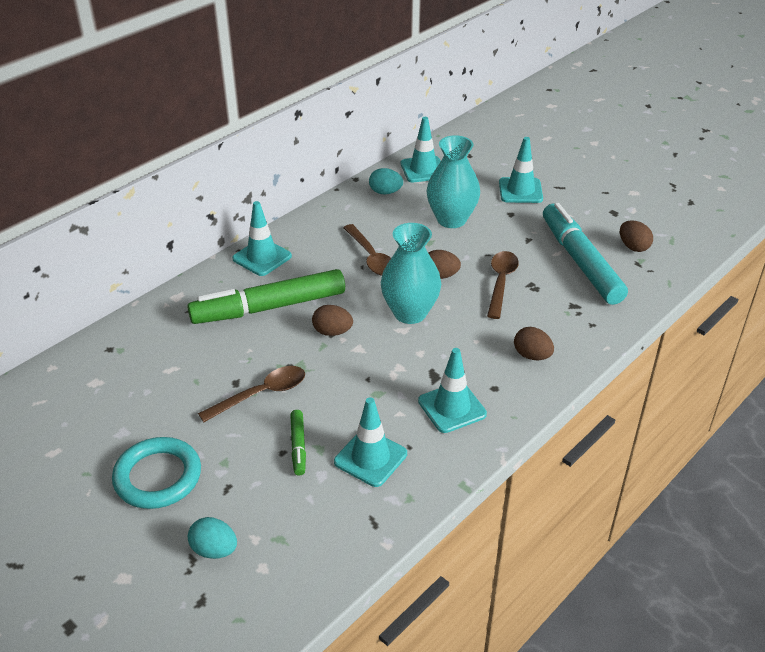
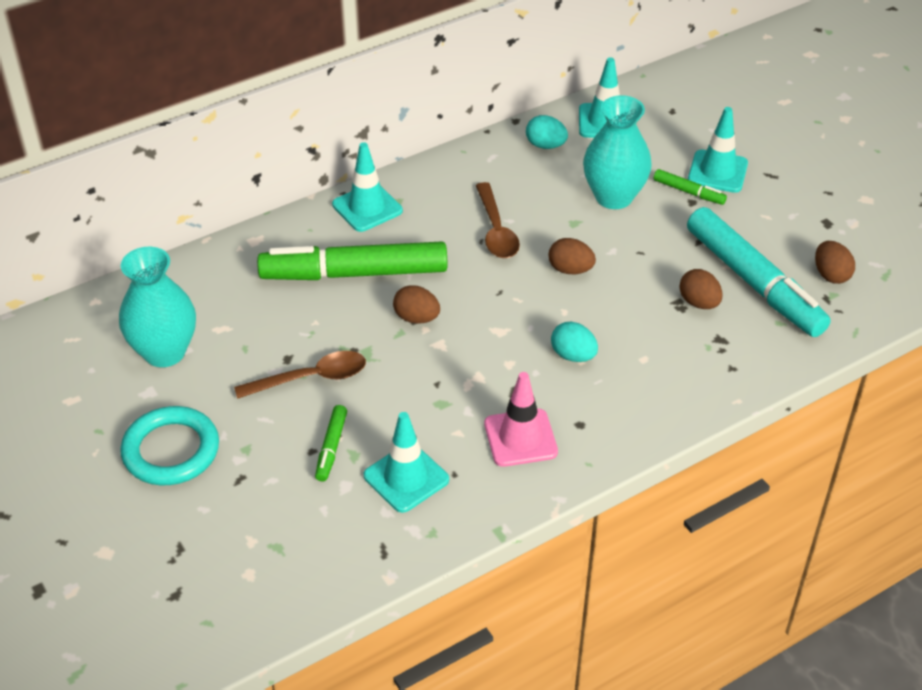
camera: 15 degrees right, 5 degrees up
(214, 550) = (205, 544): turquoise egg -> turquoise egg (573, 355)
(410, 313) = (516, 311): turquoise vase -> turquoise vase (164, 352)
(452, 407) = (520, 438): turquoise traffic cone -> pink traffic cone
(501, 282) = (641, 292): brown spoon -> none
(505, 207) = (688, 192): none -> green marker
(532, 356) = (641, 393): brown egg -> brown egg (699, 303)
(580, 261) = (753, 283): turquoise marker -> turquoise marker turned 150 degrees clockwise

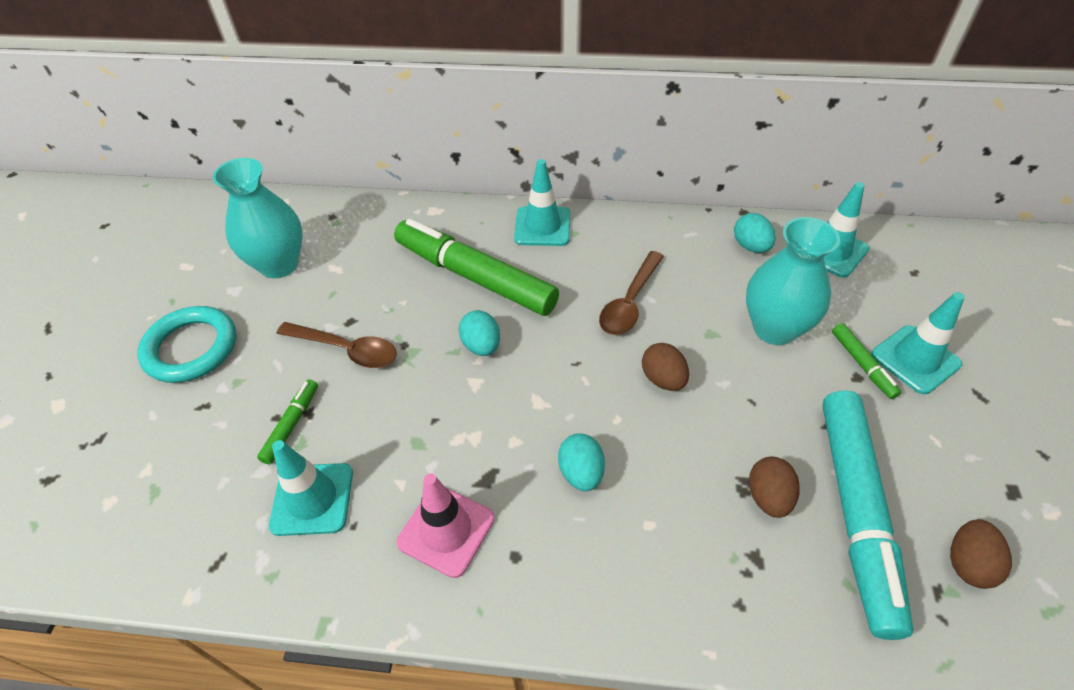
camera: 40 degrees right, 5 degrees up
(331, 447) = (292, 425): green marker -> green marker turned 150 degrees clockwise
(416, 318) = (481, 346): brown egg -> turquoise egg

